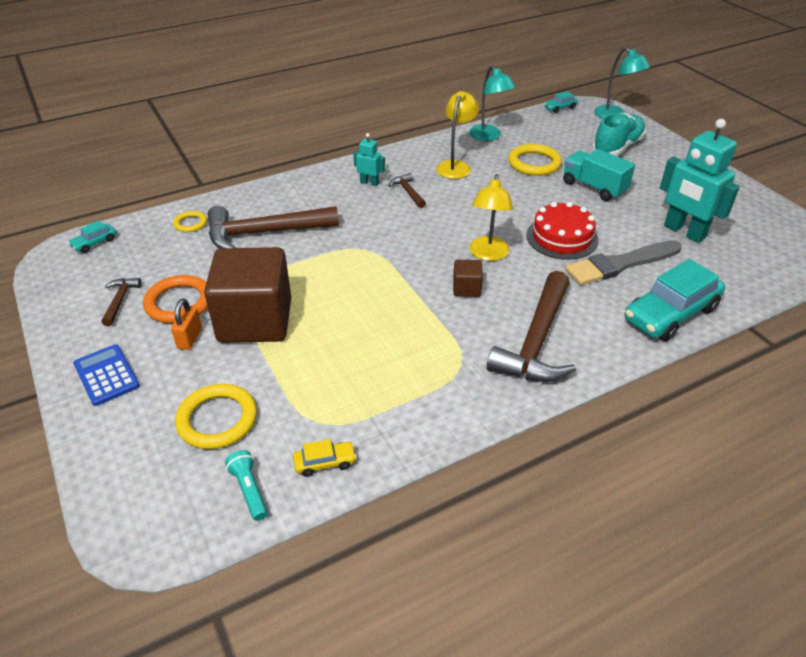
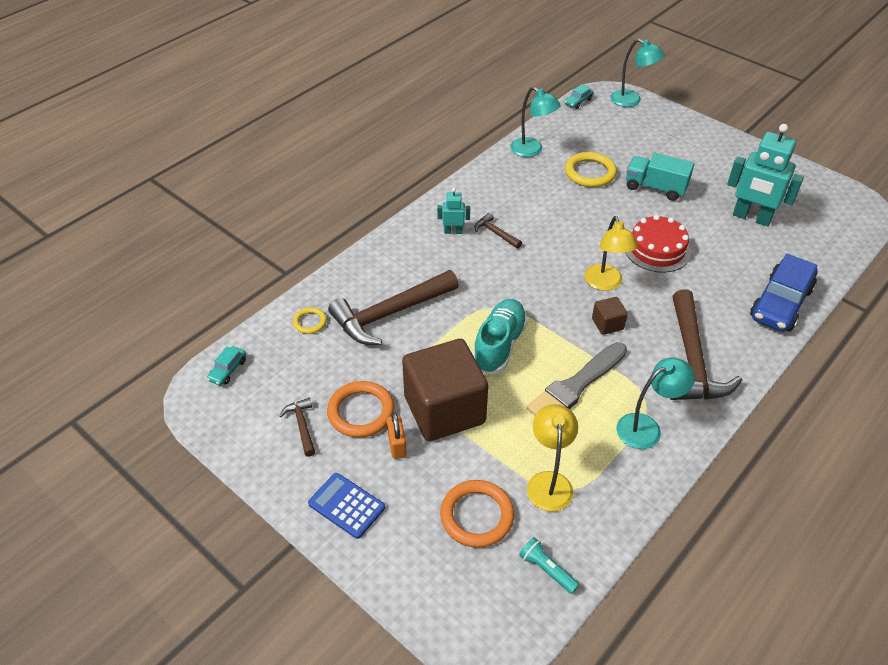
camera: 20 degrees left, 5 degrees up
(217, 419) = (477, 516): yellow ring -> orange ring
(325, 463) = (592, 525): yellow car -> none
(445, 389) = (646, 427): none -> turquoise lamp
(455, 166) = (521, 192): yellow lamp -> yellow lamp (549, 482)
(617, 147) = (652, 137): turquoise shoe -> turquoise shoe (499, 345)
(620, 264) = (718, 264): grey brush -> grey brush (576, 386)
(670, 314) = (780, 303): turquoise car -> blue car

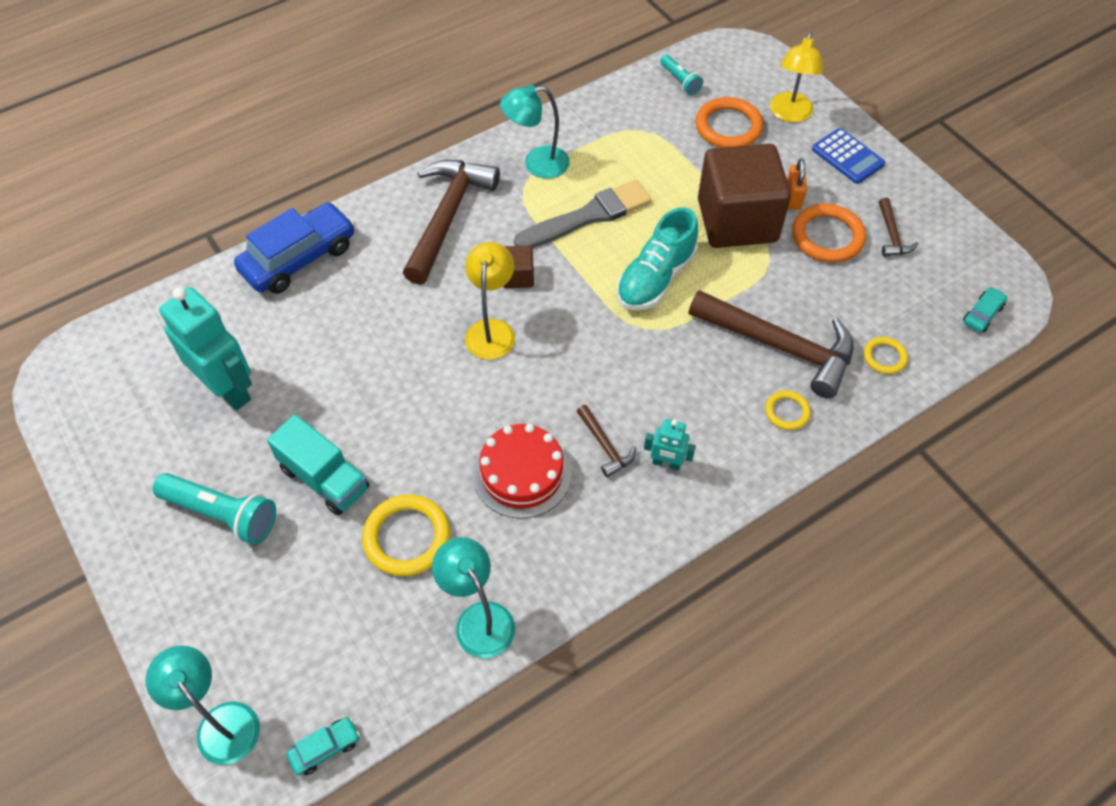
camera: 165 degrees left, 10 degrees up
(379, 273) = (787, 412): none -> yellow ring
(389, 314) = (780, 346): brown hammer -> brown hammer turned 45 degrees clockwise
(549, 482) = (653, 139): yellow lamp -> yellow lamp (789, 114)
(657, 249) = (394, 366): red cake -> red cake (522, 473)
(698, 164) = (222, 514): none -> turquoise flashlight

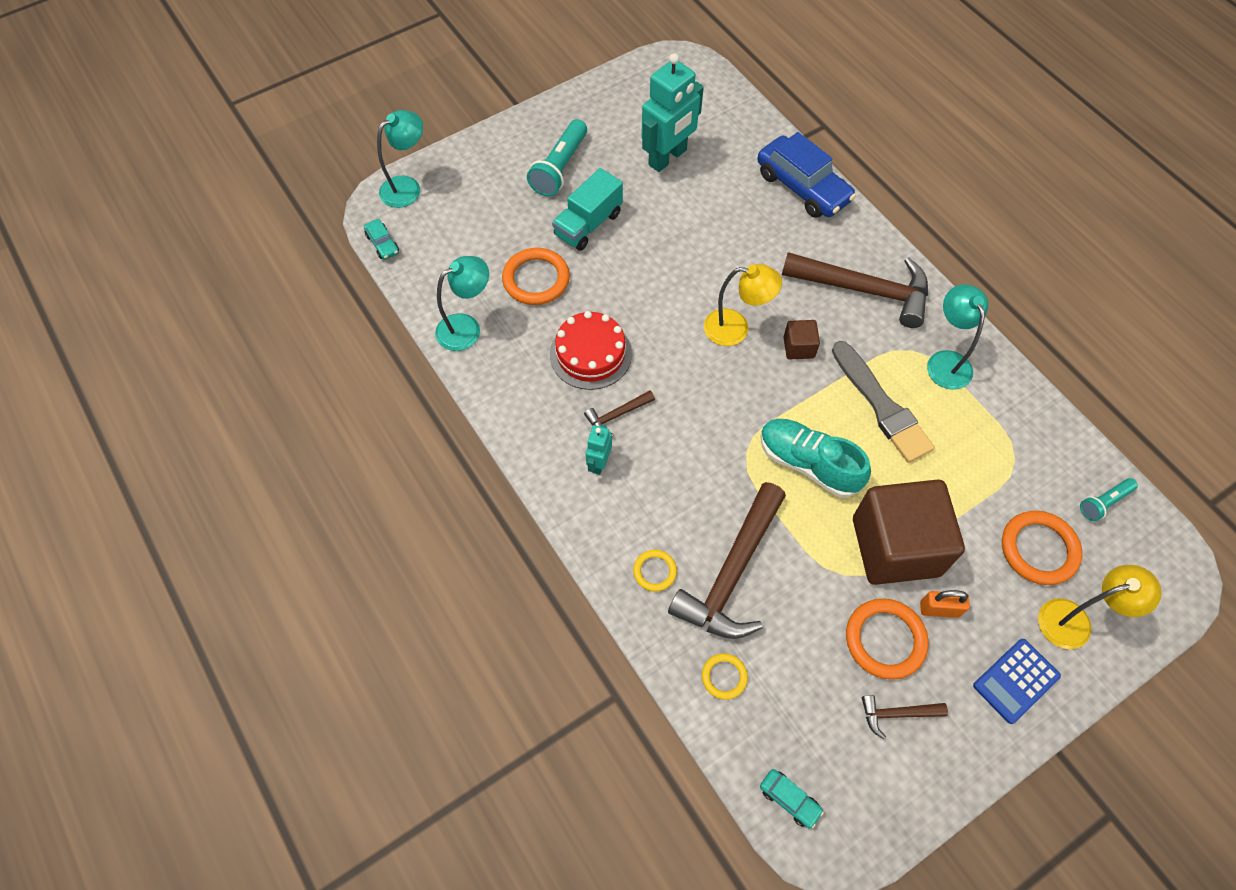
camera: 90 degrees right, 5 degrees up
(407, 537) = (536, 279): yellow ring -> orange ring
(789, 114) = (1075, 621): yellow lamp -> yellow lamp turned 150 degrees clockwise

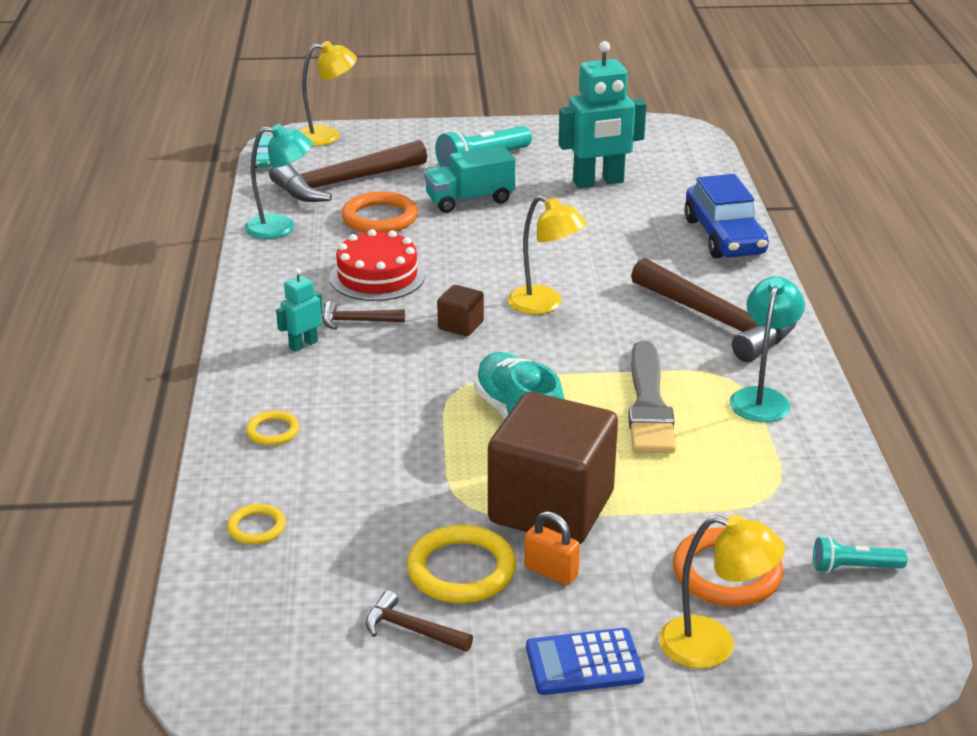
camera: 30 degrees right, 30 degrees down
(407, 187) = (327, 136): turquoise lamp -> yellow lamp
(732, 574) = (349, 461): brown hammer -> brown hammer (343, 183)
(789, 799) = (220, 642): turquoise car -> none
(798, 347) = (599, 337): brown cube -> brown cube (460, 325)
(885, 640) = (461, 570): orange ring -> yellow ring

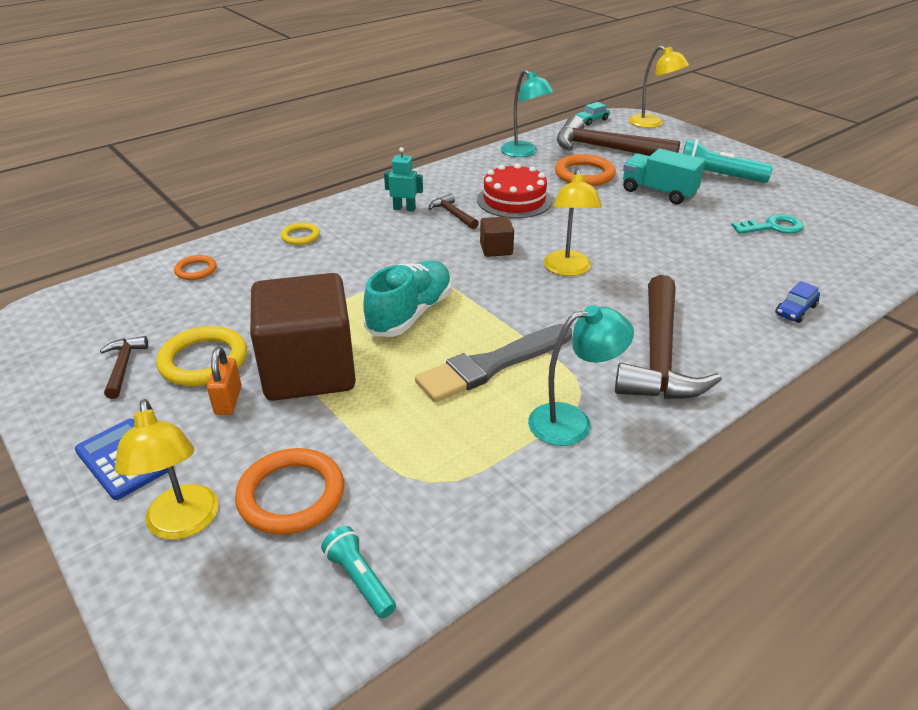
camera: 55 degrees right, 5 degrees up
(256, 527) = (196, 270): yellow ring -> orange ring
(598, 182) = (773, 227): turquoise robot -> turquoise key
(724, 237) = (795, 310): blue car -> blue car, size x0.45

